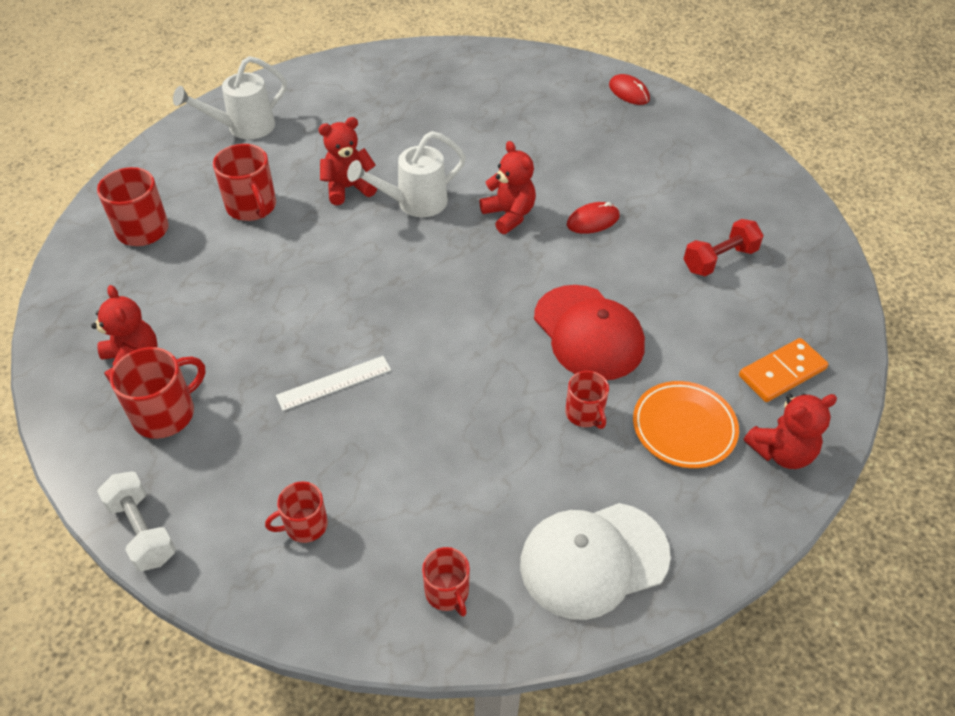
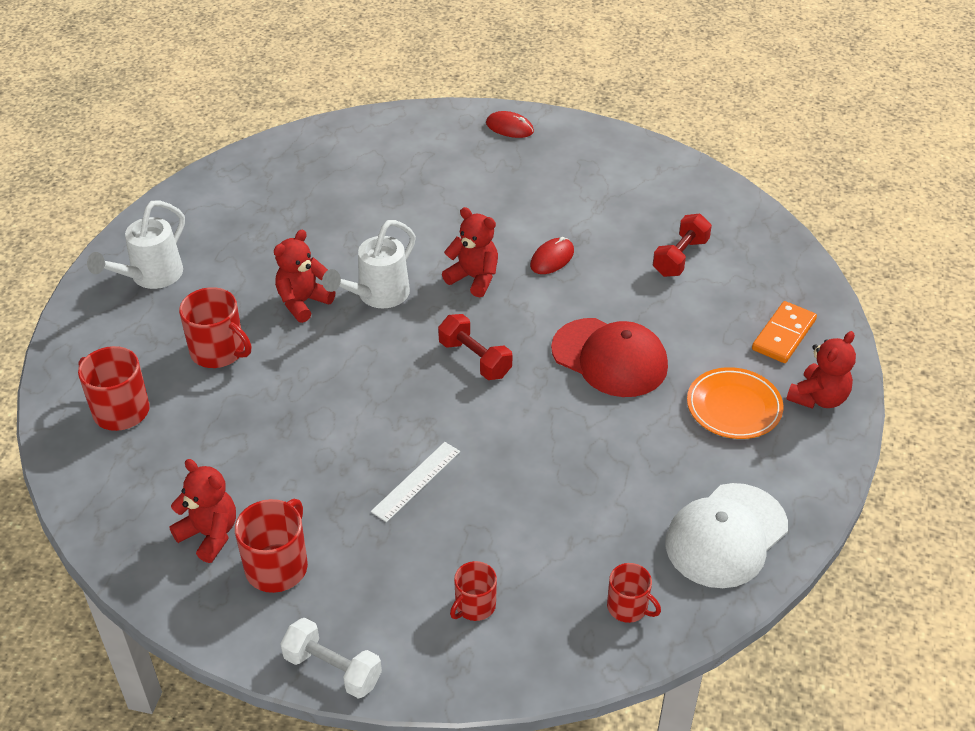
camera: 25 degrees left, 5 degrees down
(461, 289) = (475, 359): none -> red dumbbell
(585, 413) = (649, 426): red mug -> none

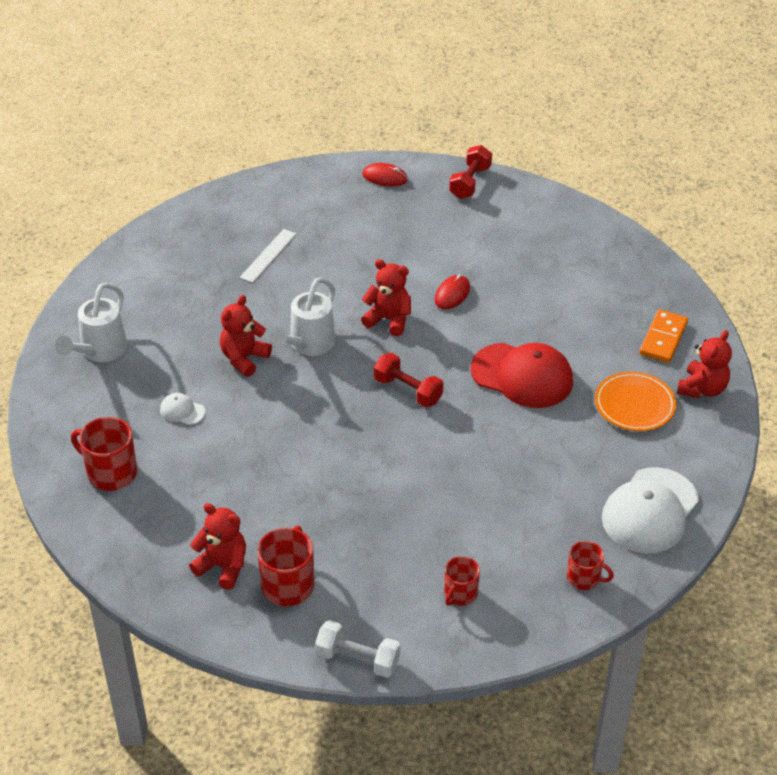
camera: 10 degrees left, 0 degrees up
(219, 351) = (182, 411): red mug -> white cap
(416, 481) = (385, 500): white ruler -> white ruler (268, 255)
(680, 257) = (562, 281): red dumbbell -> red dumbbell (470, 182)

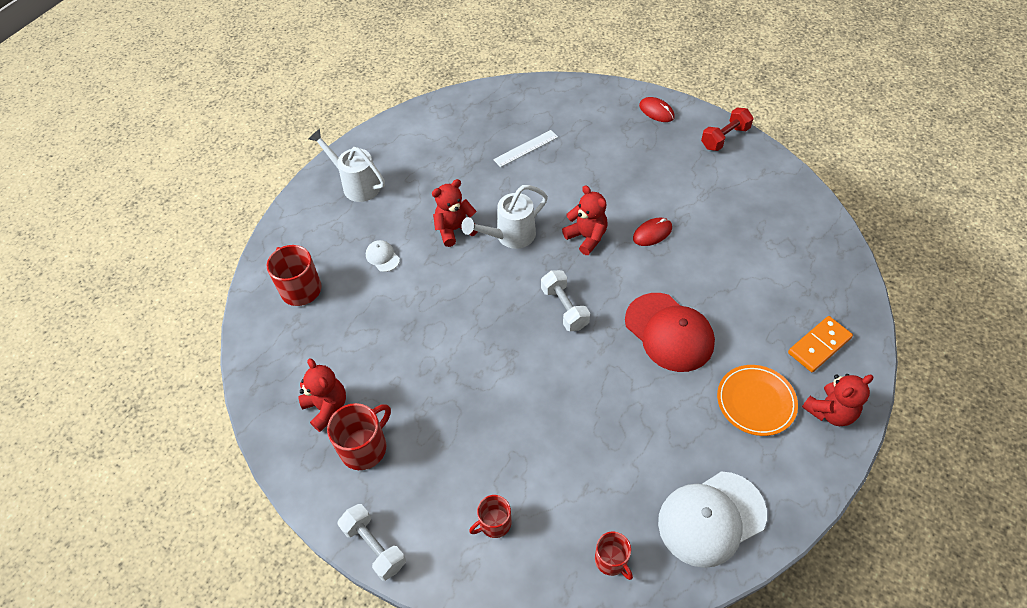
camera: 30 degrees right, 10 degrees up
(100, 351) = (356, 184): white watering can -> white watering can turned 75 degrees clockwise
(408, 390) = (564, 308): red dumbbell -> white dumbbell

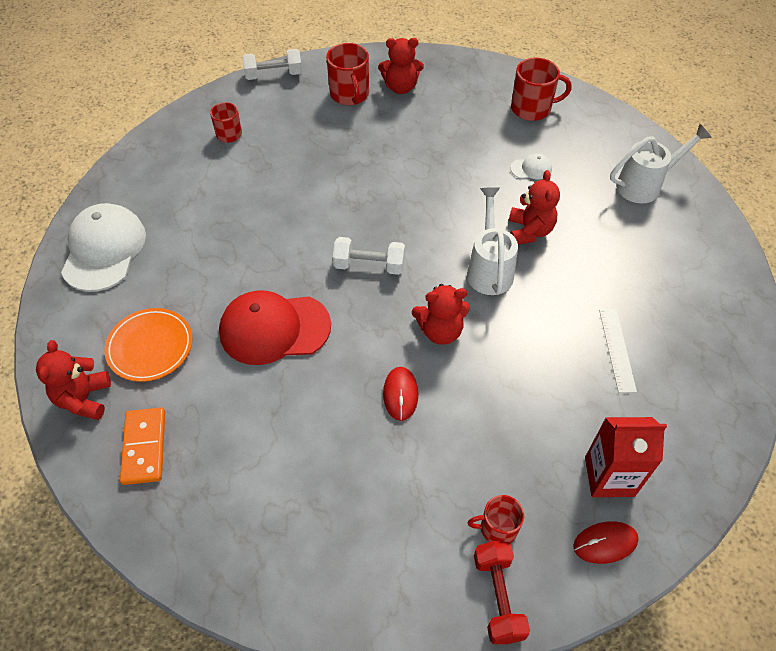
camera: 120 degrees right, 0 degrees up
(611, 560) = (141, 178): red mug -> red mug (497, 528)
(617, 122) = (609, 476): none -> red carton

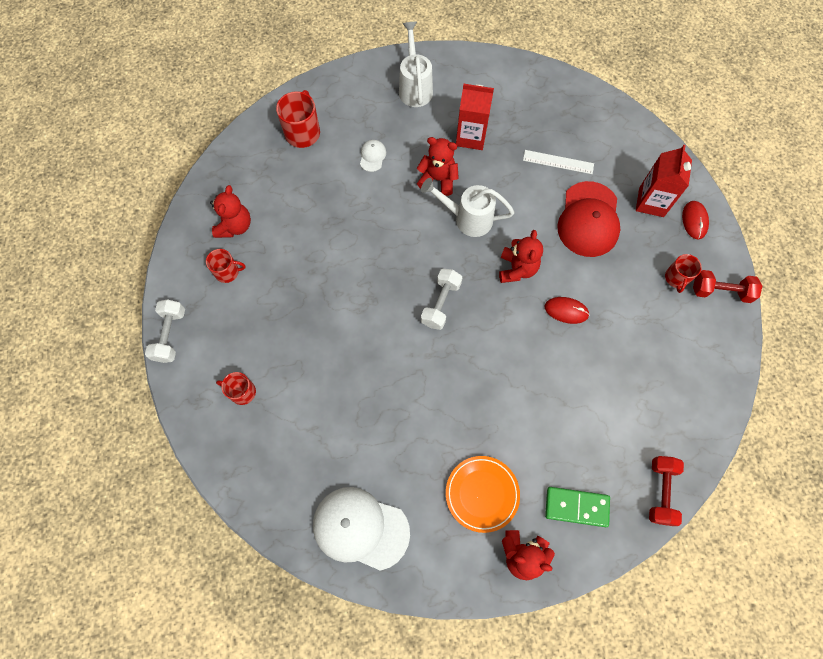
camera: 75 degrees left, 15 degrees up
(144, 447) = (576, 506): orange domino -> green domino
(174, 546) = (660, 491): none -> red dumbbell
(274, 329) = (486, 389): red cap -> red cap (588, 219)
(349, 94) = (227, 272): red mug -> red mug, size x0.63
(605, 250) = (471, 137): none -> red carton

